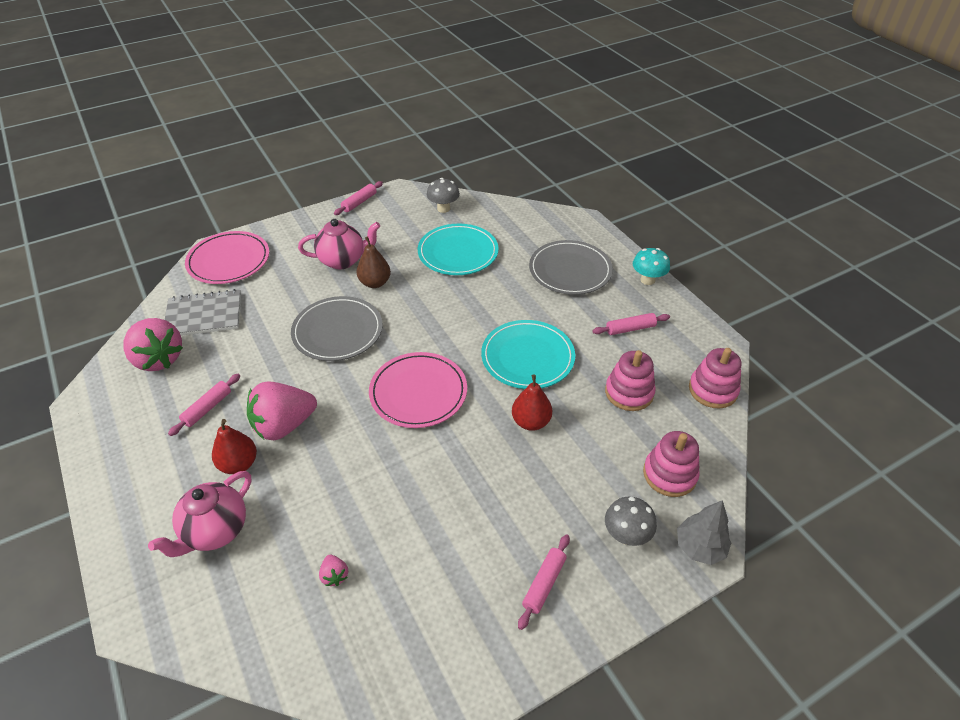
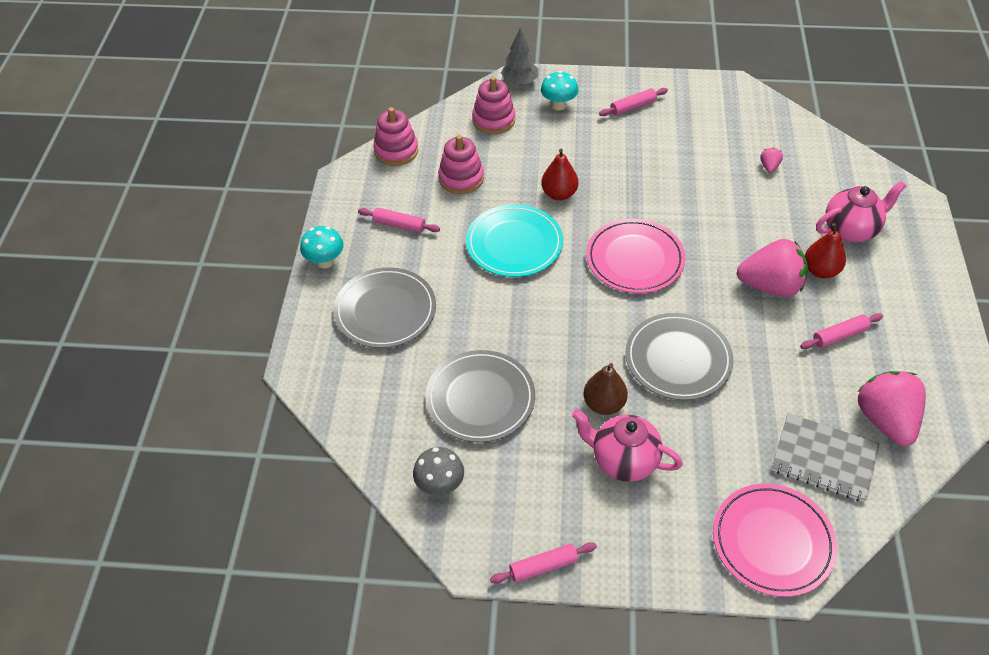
camera: 145 degrees left, 5 degrees up
(458, 252) = (480, 399): turquoise plate -> grey plate
(626, 535) = (558, 105): grey mushroom -> turquoise mushroom

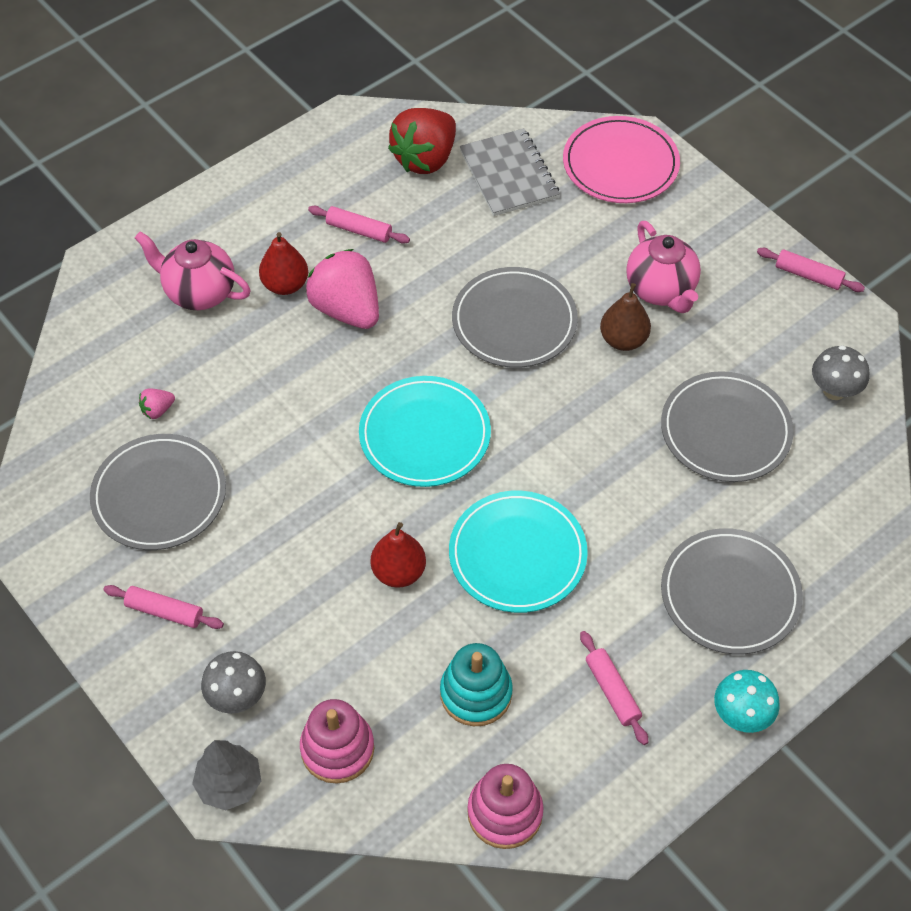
camera: 135 degrees left, 5 degrees up
(461, 178) = (476, 693): pink stacking toy -> turquoise stacking toy
(558, 105) = (237, 697): turquoise mushroom -> grey mushroom
(634, 259) = (425, 435): pink plate -> turquoise plate
(707, 139) = (159, 495): none -> grey plate
(885, 420) = (425, 159): pink strawberry -> red strawberry

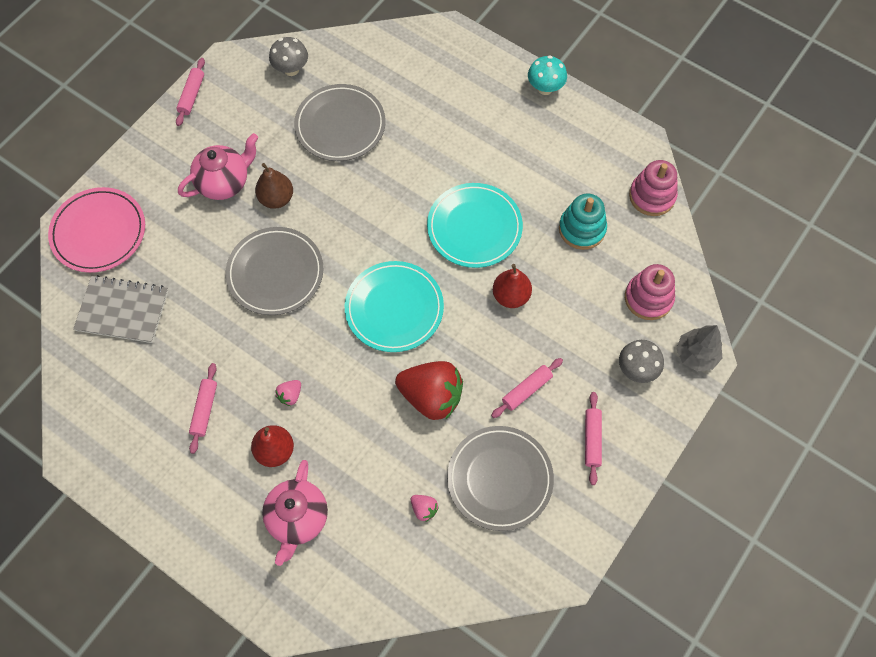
camera: 105 degrees left, 10 degrees up
(346, 309) = (290, 395): pink strawberry -> pink strawberry, size x0.42
(425, 159) = (114, 379): red strawberry -> red strawberry (431, 397)
(509, 174) = (122, 310): grey notebook -> grey notebook turned 45 degrees clockwise
(612, 691) = (553, 155): pink rolling pin -> pink rolling pin (526, 390)
(730, 594) = (465, 105): grey plate -> none

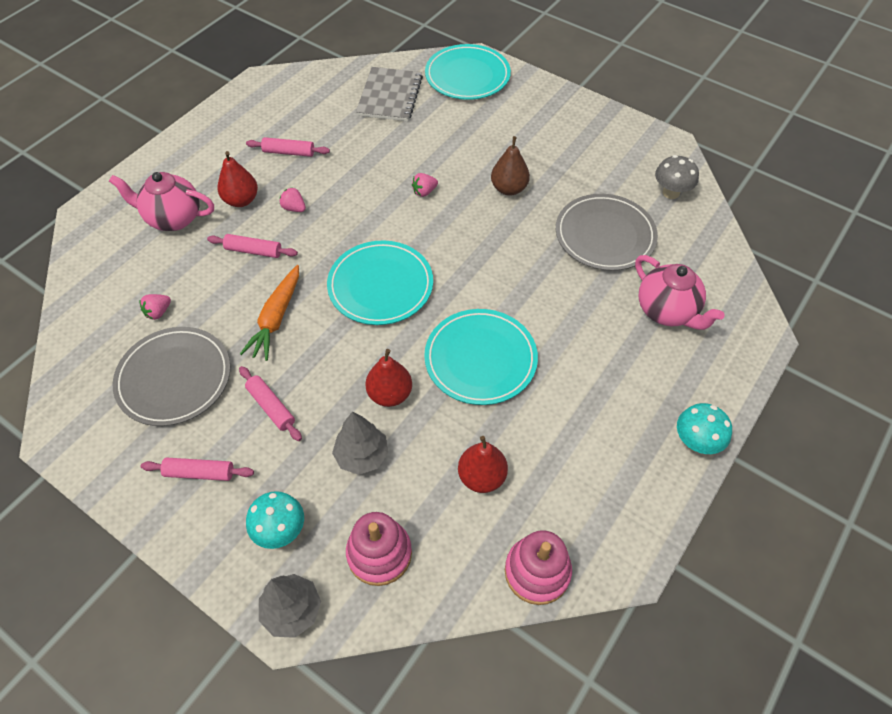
camera: 90 degrees right, 10 degrees down
(99, 232) = (467, 76): pink plate -> turquoise plate
(192, 95) = (623, 122): pink rolling pin -> pink rolling pin (253, 251)
(224, 183) = (524, 151): pink teapot -> pink teapot (667, 311)
(275, 273) = (424, 192): grey plate -> pink strawberry
(431, 397) = (276, 318): red strawberry -> orange carrot
(569, 314) = (362, 456): none -> grey tree
(582, 229) = (482, 477): turquoise stacking toy -> red pear
(636, 370) = (280, 530): grey mushroom -> turquoise mushroom

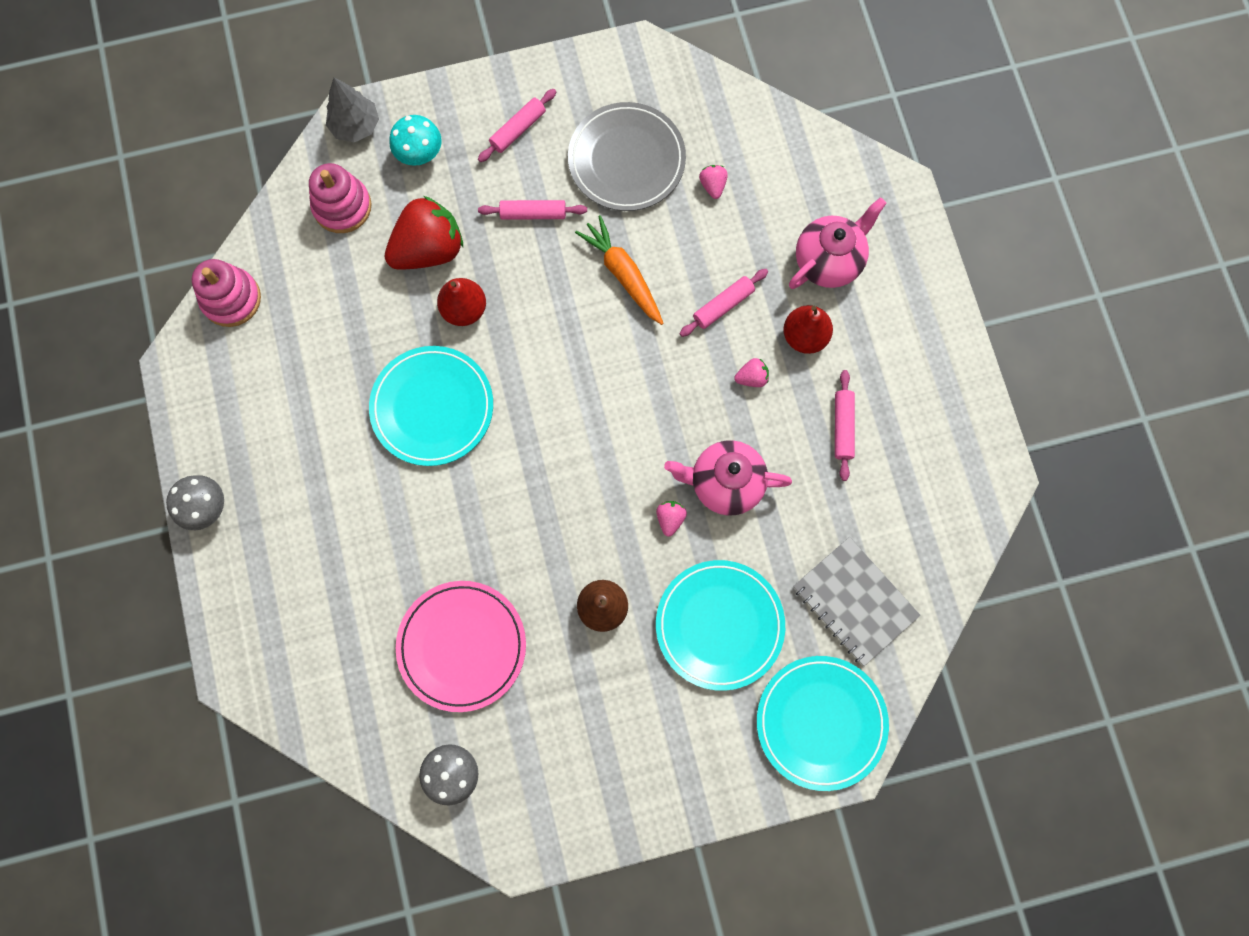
camera: 130 degrees right, 20 degrees up
(289, 152) = (843, 427): pink rolling pin -> pink rolling pin turned 45 degrees counterclockwise
(362, 456) = (429, 249): grey tree -> red strawberry
(380, 285) = (584, 386): turquoise plate -> turquoise plate (719, 625)
(482, 477) = (332, 321): red pear -> none
(605, 235) = (462, 646): grey plate -> pink plate
(667, 311) = (332, 614): pink teapot -> pink teapot (725, 483)
(696, 442) = (206, 508): turquoise mushroom -> grey mushroom

